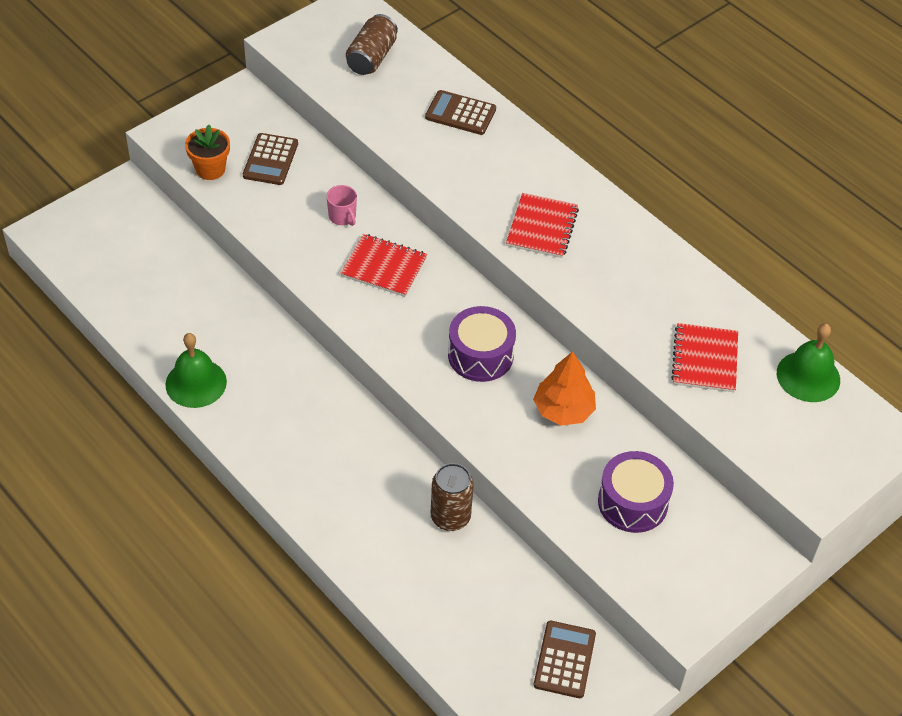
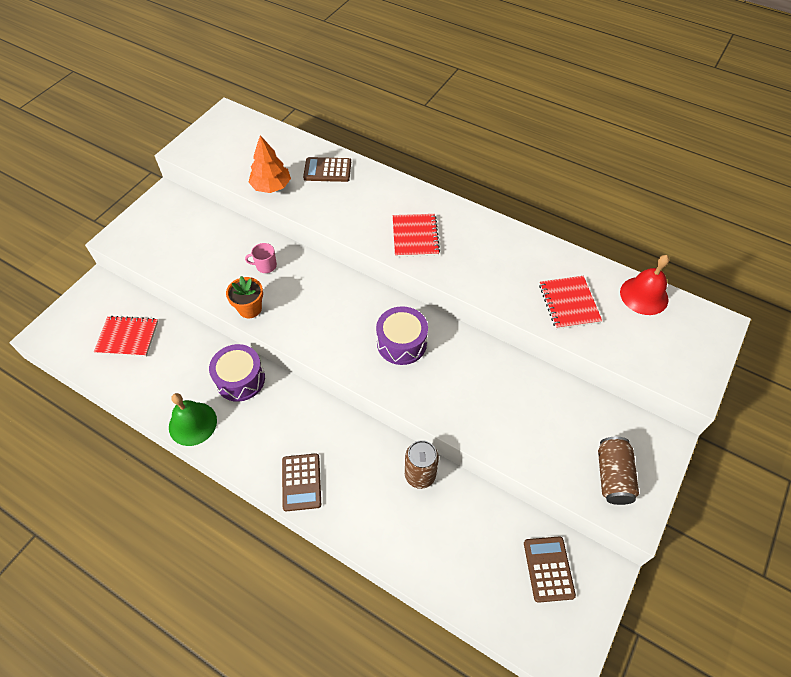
camera: 15 degrees left, 5 degrees up
(210, 169) = (157, 256): orange flower pot -> orange flower pot (250, 308)
(270, 160) = (200, 238): brown calculator -> brown calculator (301, 482)
(342, 217) = (265, 266): pink mug -> pink mug turned 135 degrees clockwise
(372, 57) = (251, 147): brown can -> brown can (612, 476)
(384, 267) = (308, 295): red notebook -> red notebook (127, 337)
(563, 410) = (477, 368): orange tree -> orange tree (271, 186)
(632, 502) = (555, 427): purple drum -> purple drum (240, 379)
(808, 376) = (644, 295): green bell -> red bell

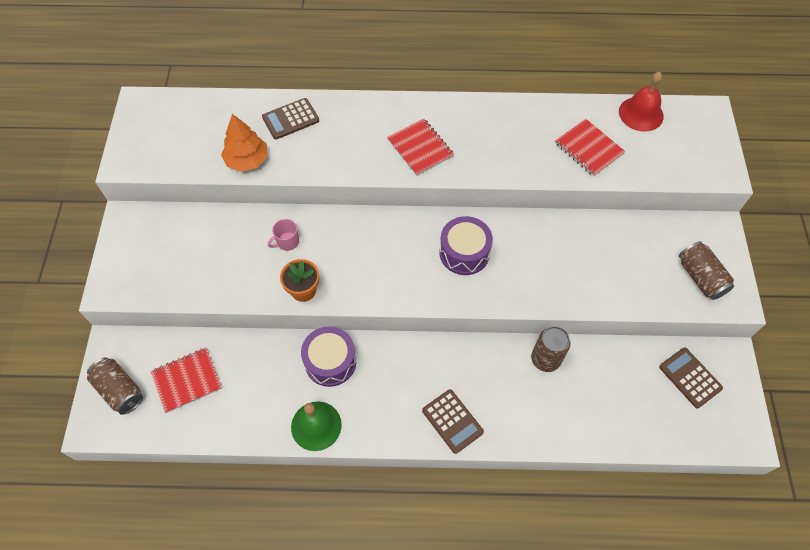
camera: 30 degrees left, 5 degrees up
(78, 319) = (120, 390): none -> brown can

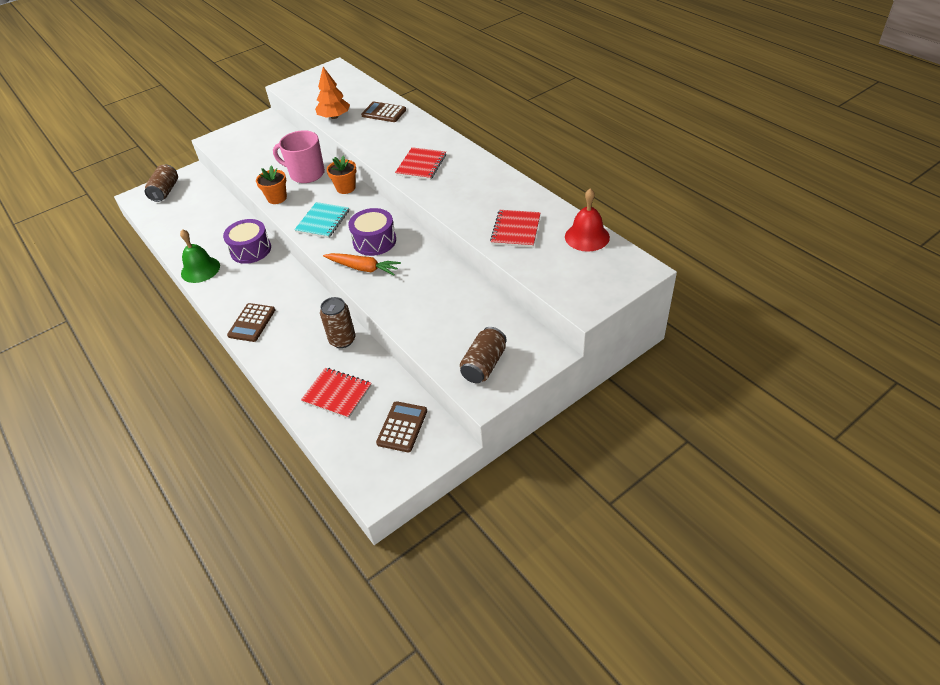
camera: 55 degrees right, 15 degrees down
(187, 380) = (191, 208): red notebook -> red notebook (337, 394)
(287, 242) = (306, 174): pink mug -> pink mug, size x2.04
(351, 225) = (346, 188): none -> orange flower pot
(389, 274) = (323, 221): none -> turquoise notebook
(497, 284) = (363, 268): none -> orange carrot

